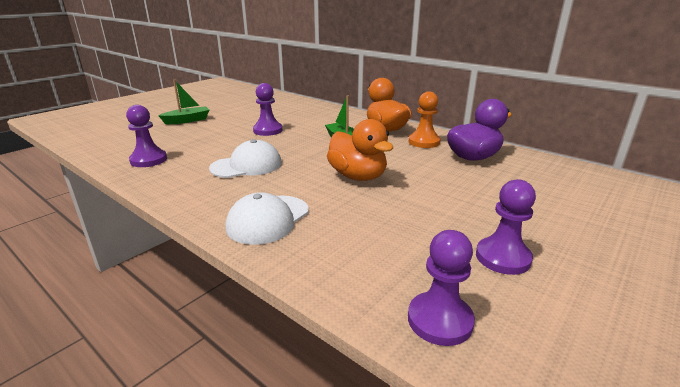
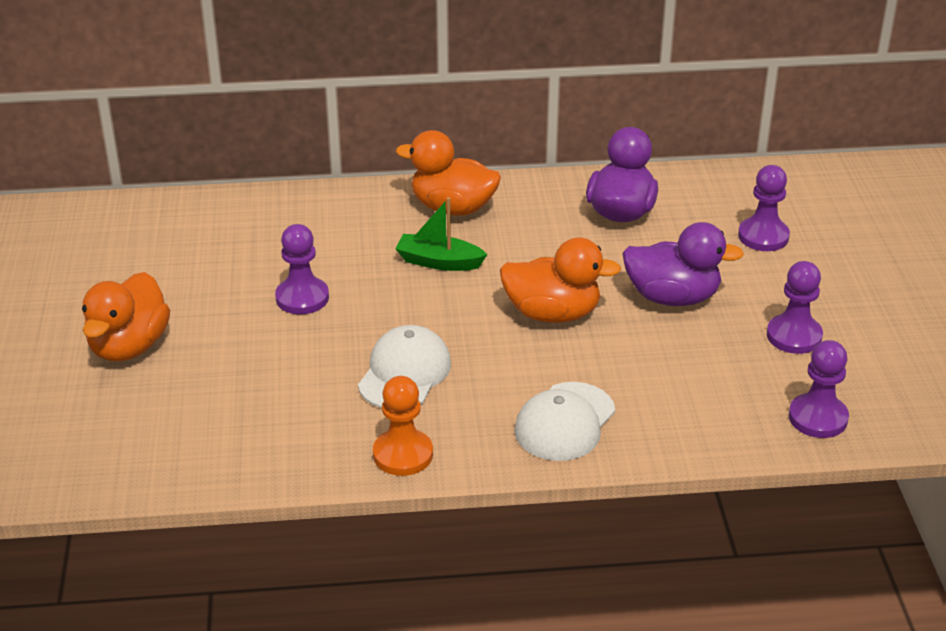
camera: 45 degrees left, 10 degrees up
(148, 160) = (260, 442): purple pawn -> purple pawn (763, 236)
(187, 120) = (129, 346): green boat -> orange duck
(268, 219) = (564, 422): white cap -> white cap turned 45 degrees clockwise
(424, 142) = (534, 211): orange pawn -> orange pawn (403, 454)
(441, 199) = (672, 297): none -> purple duck

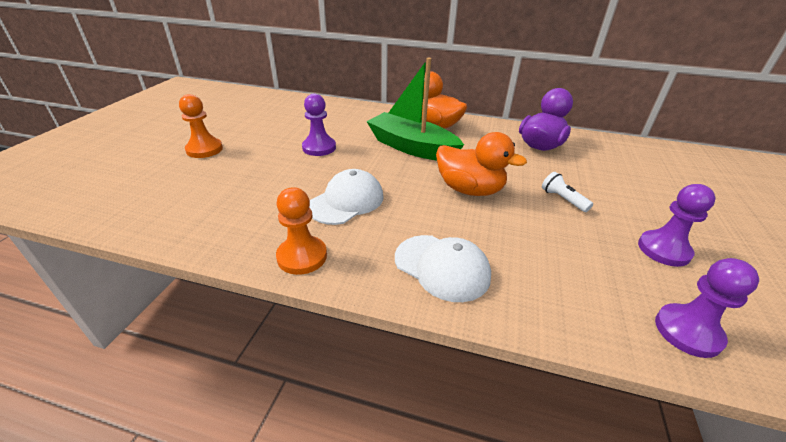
camera: 20 degrees right, 0 degrees up
(129, 346) = (204, 149): orange duck -> orange pawn
(439, 262) = (411, 147): green boat -> green boat, size x1.75
(564, 422) = (442, 267): white cap -> white cap turned 105 degrees counterclockwise
(672, 297) = (563, 199): purple duck -> white flashlight
(763, 236) = (641, 178): purple pawn -> none

